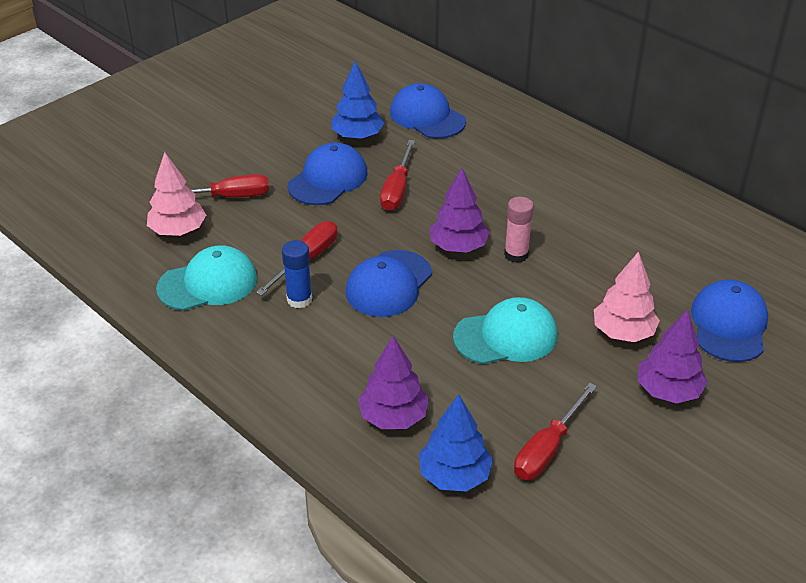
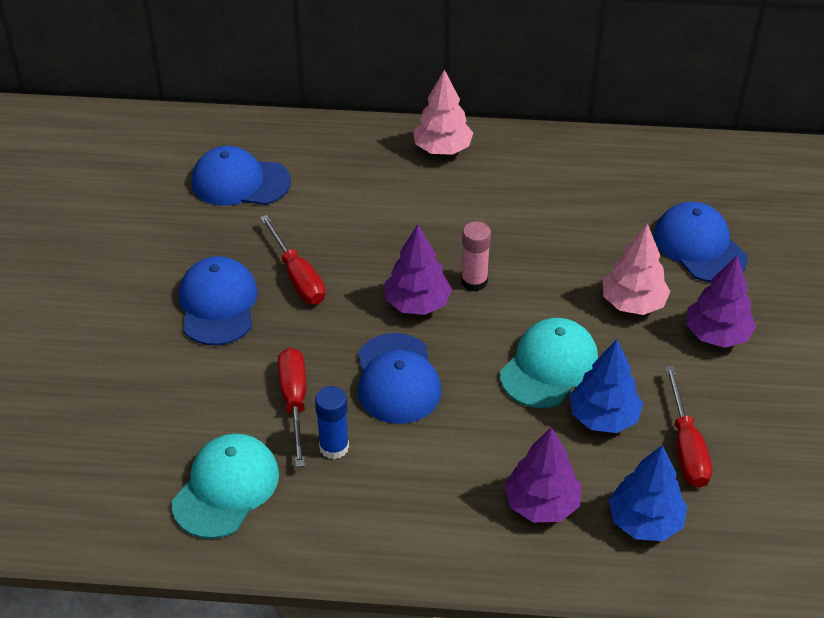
camera: 40 degrees left, 5 degrees up
(178, 231) = (127, 452): pink tree -> pink tree (442, 149)
(227, 197) = (136, 383): red screwdriver -> none
(357, 136) = (194, 240): blue tree -> blue tree (603, 417)

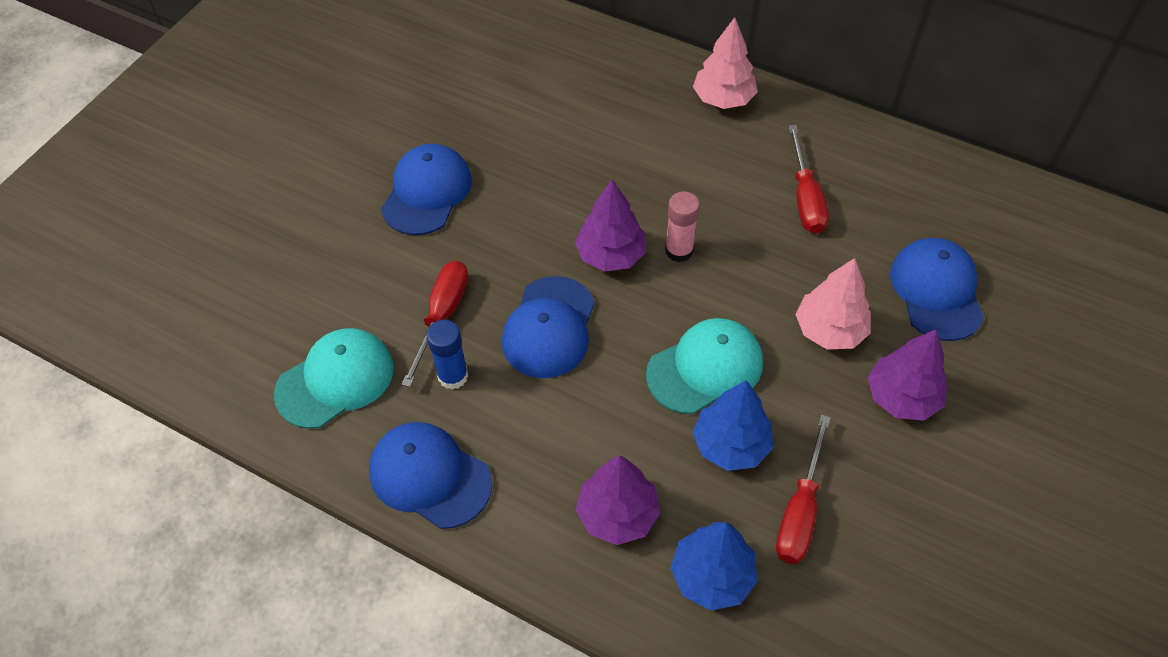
camera: 25 degrees right, 10 degrees up
(240, 182) = (512, 75): blue cap -> blue cap (429, 476)
(297, 277) = (513, 189): red screwdriver -> red screwdriver (805, 198)

